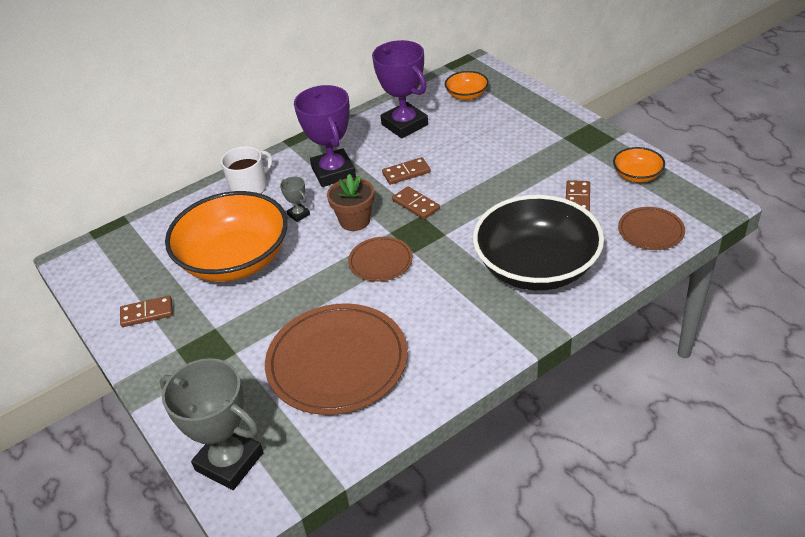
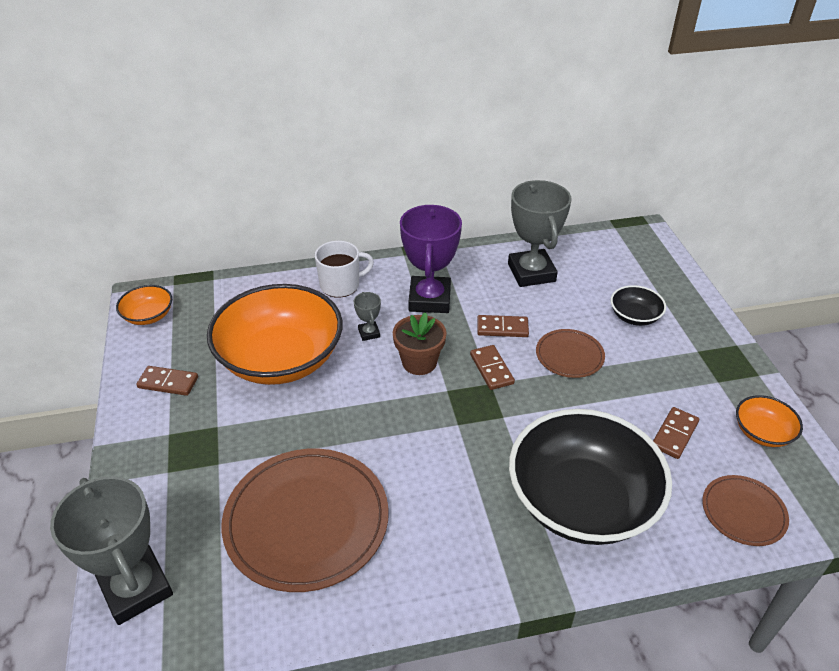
camera: 20 degrees right, 0 degrees up
(380, 261) = (418, 420): brown plate -> brown plate (569, 355)
(404, 125) = (531, 272): purple trophy -> grey trophy
(466, 95) = (615, 262): orange bowl -> orange bowl (148, 316)
(503, 129) = (634, 316): none -> black bowl

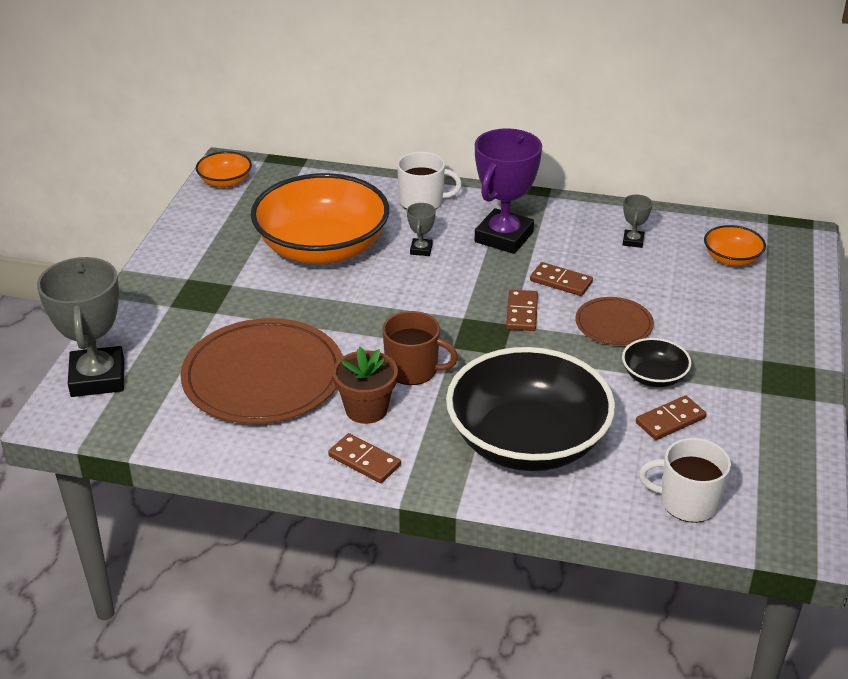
camera: 25 degrees right, 5 degrees down
(168, 382) = (210, 239): brown domino -> brown domino (364, 461)
(419, 362) = (453, 287): brown flower pot -> brown flower pot (366, 409)
(439, 461) = (413, 370): none -> brown mug
(531, 272) = (633, 241): grey trophy -> grey trophy, size x0.44
(634, 316) = (717, 310): black bowl -> black bowl (654, 376)
(743, 512) = (687, 502): brown plate -> white mug
(762, 432) = (771, 448): orange bowl -> orange bowl (731, 258)

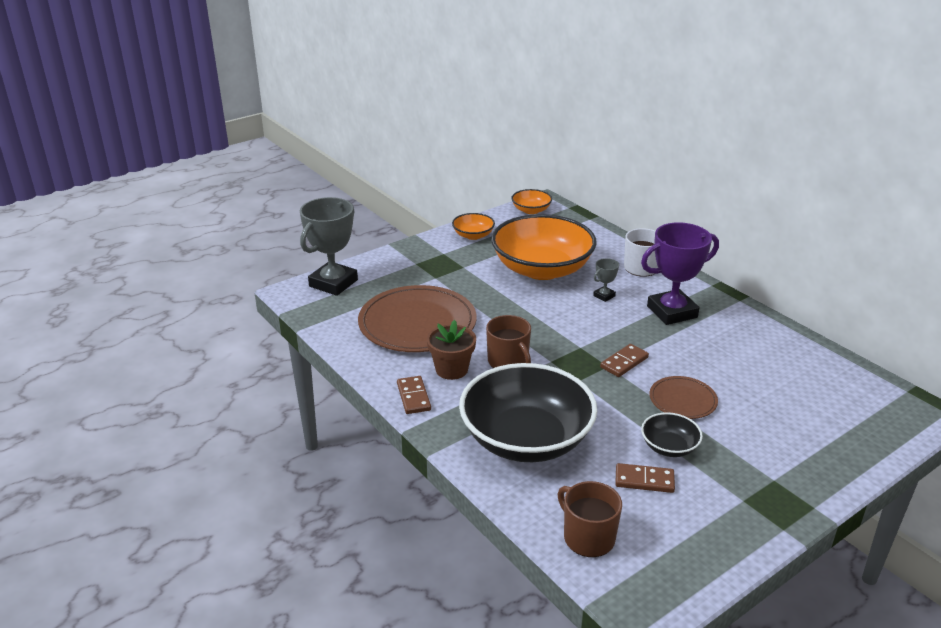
camera: 40 degrees right, 5 degrees down
(561, 281) = (678, 356): brown domino -> none
(633, 241) = (769, 355): grey trophy -> none
(687, 502) = (588, 537): white mug -> brown mug
(731, 258) = (839, 401): orange bowl -> orange bowl (473, 235)

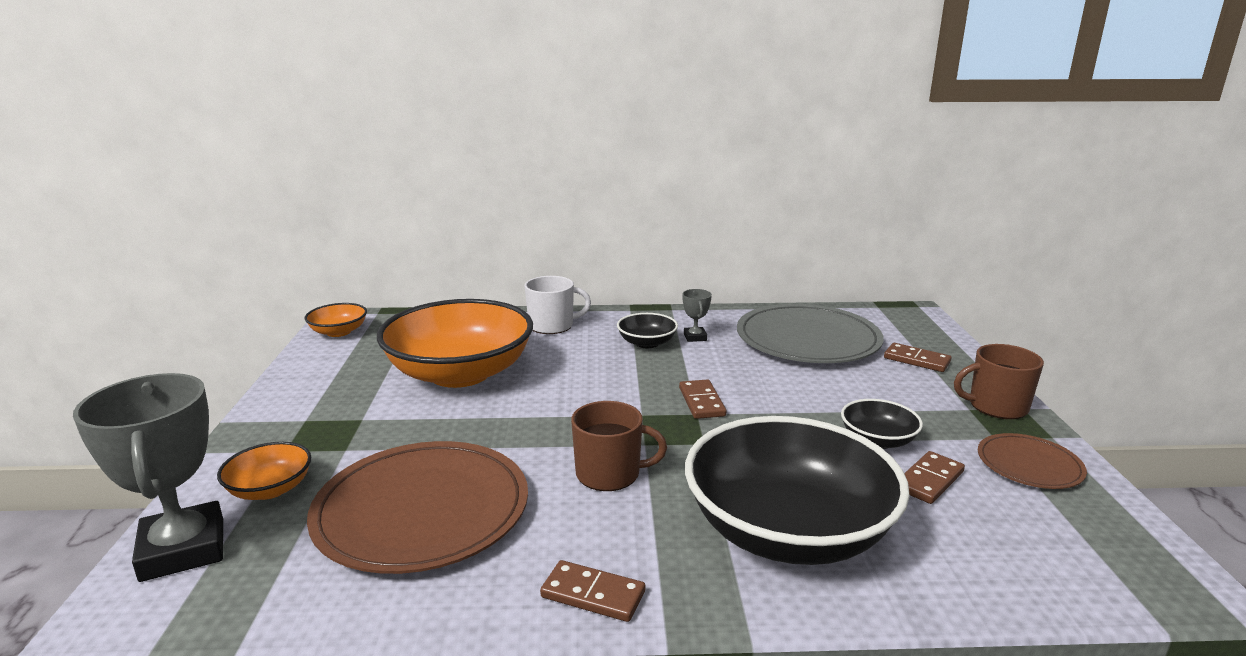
camera: 55 degrees left, 10 degrees down
(451, 369) = (570, 527): brown flower pot -> none
(473, 235) = (311, 384): orange bowl -> orange bowl (270, 489)
(588, 537) = (1024, 569): brown mug -> brown mug (996, 406)
(604, 296) = (568, 362): grey trophy -> grey trophy (695, 337)
(672, 312) = (647, 343): purple trophy -> black bowl
(683, 400) = (801, 399): brown plate -> brown plate (1029, 464)
(782, 374) = (807, 339): none -> grey plate
(825, 436) = (916, 360): none -> brown domino

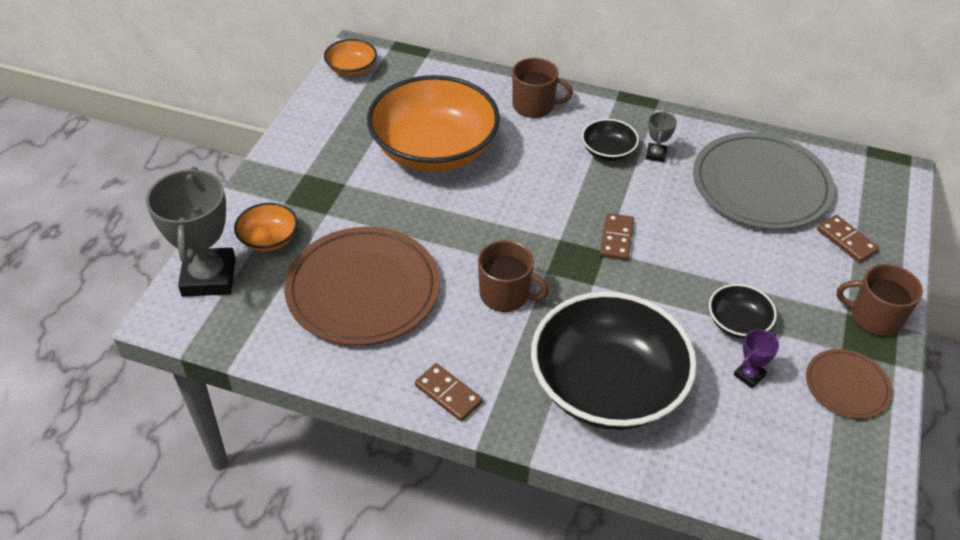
camera: 20 degrees right, 25 degrees up
(552, 326) = (534, 105): white mug -> brown mug
(929, 480) = (749, 375): brown domino -> purple trophy

